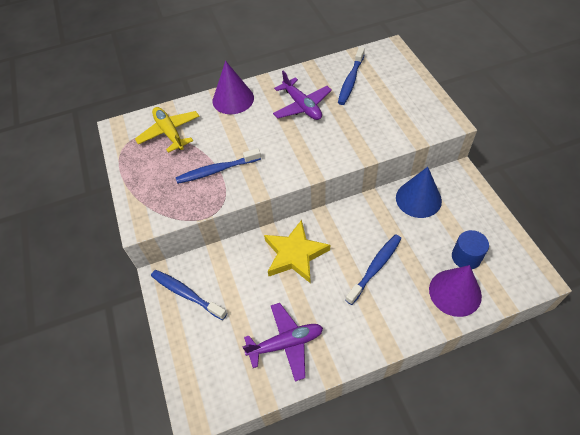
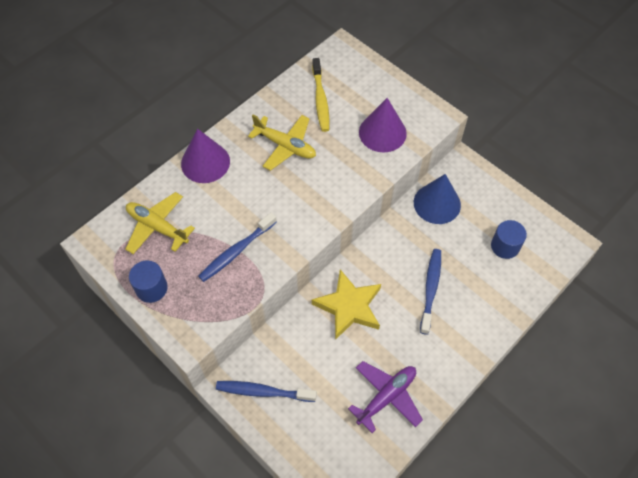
camera: 30 degrees left, 5 degrees up
(138, 175) = (151, 288): none -> blue cylinder
(302, 106) = (285, 146): purple plane -> yellow plane
(350, 81) = (320, 100): blue toothbrush -> yellow toothbrush
(455, 292) = (510, 284): purple cone -> purple cone (382, 132)

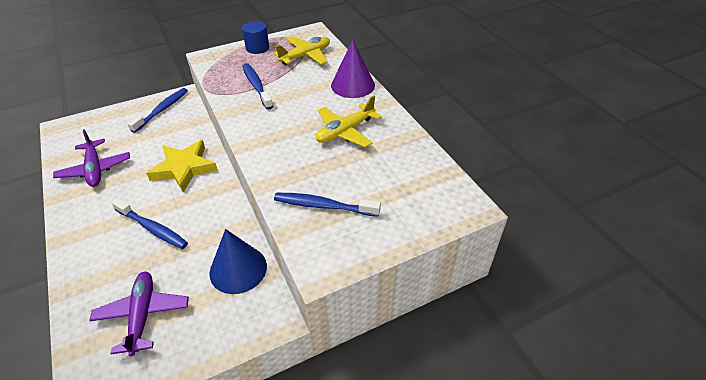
camera: 110 degrees right, 15 degrees down
(320, 100) = (393, 168): yellow toothbrush -> none
(382, 132) = (323, 206): purple cone -> blue toothbrush
(505, 246) = (143, 315): blue cylinder -> purple plane

